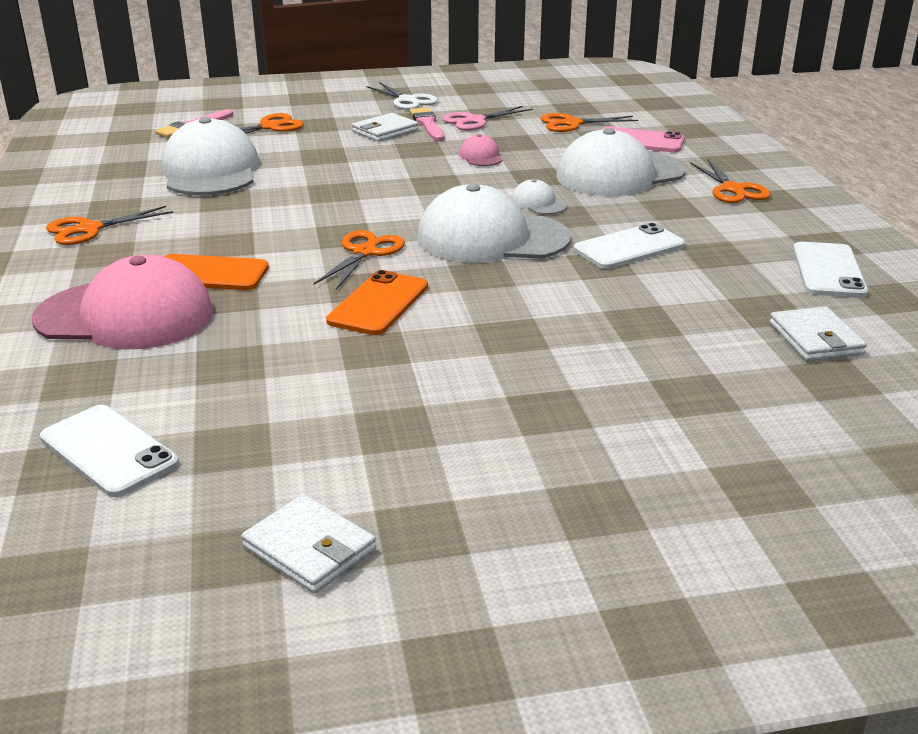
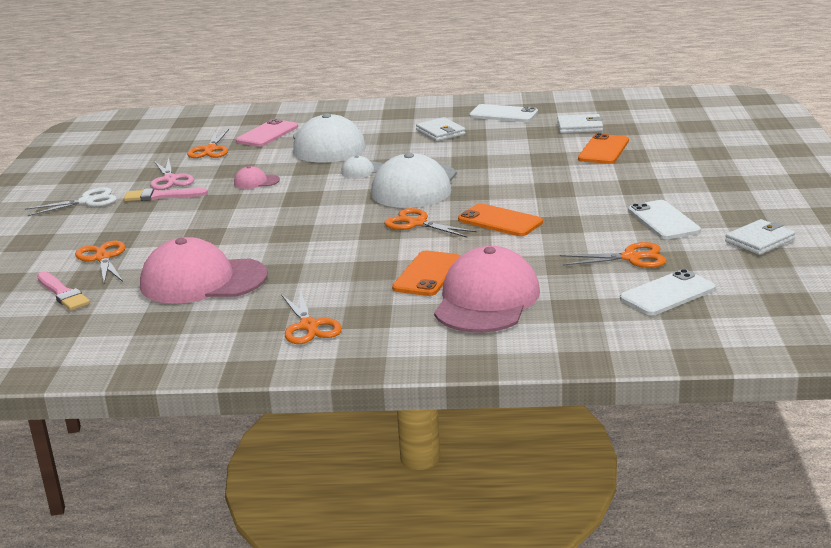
camera: 75 degrees left, 5 degrees down
(210, 171) = (203, 281): white cap -> pink cap
(385, 131) = (163, 212): white wallet -> white wallet (440, 132)
(629, 248) = (450, 153): white phone -> white phone (663, 220)
(709, 367) = (603, 150): none -> orange phone
(733, 189) = (376, 120): orange scissors -> orange scissors (631, 258)

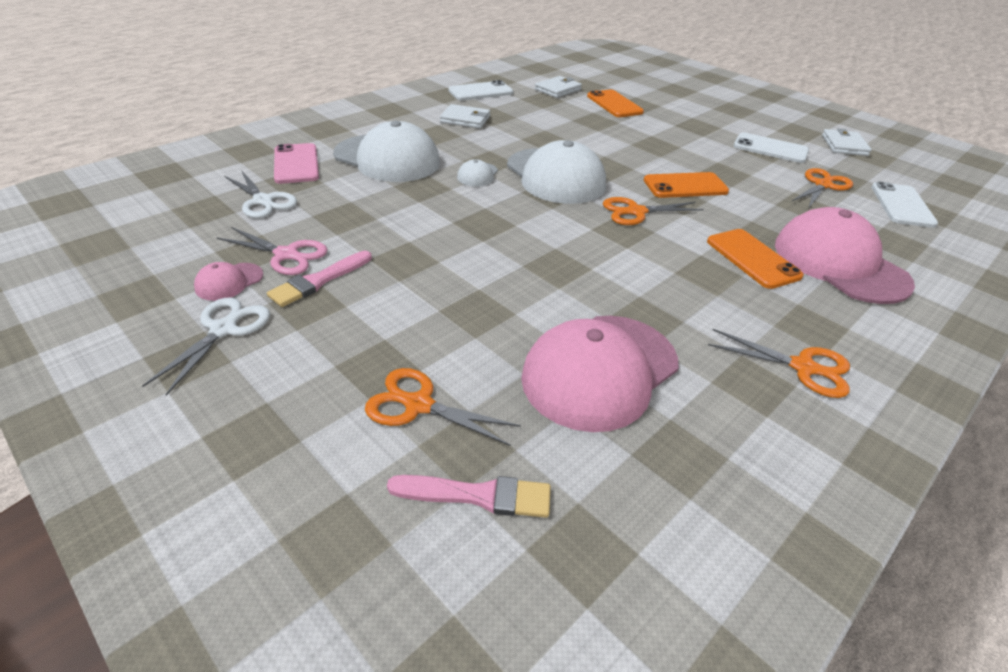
camera: 50 degrees left, 15 degrees up
(210, 150) = (263, 201): orange scissors -> white scissors
(256, 182) = (398, 222): pink cap -> pink cap (229, 282)

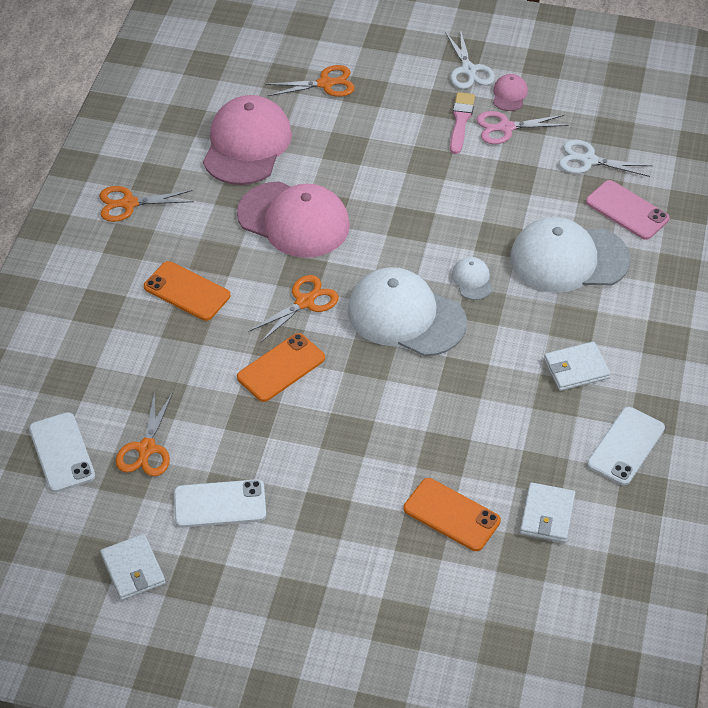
camera: 150 degrees right, 10 degrees up
(478, 495) = (264, 63): pink brush -> none
(839, 263) = (116, 322): pink cap -> pink cap (294, 220)

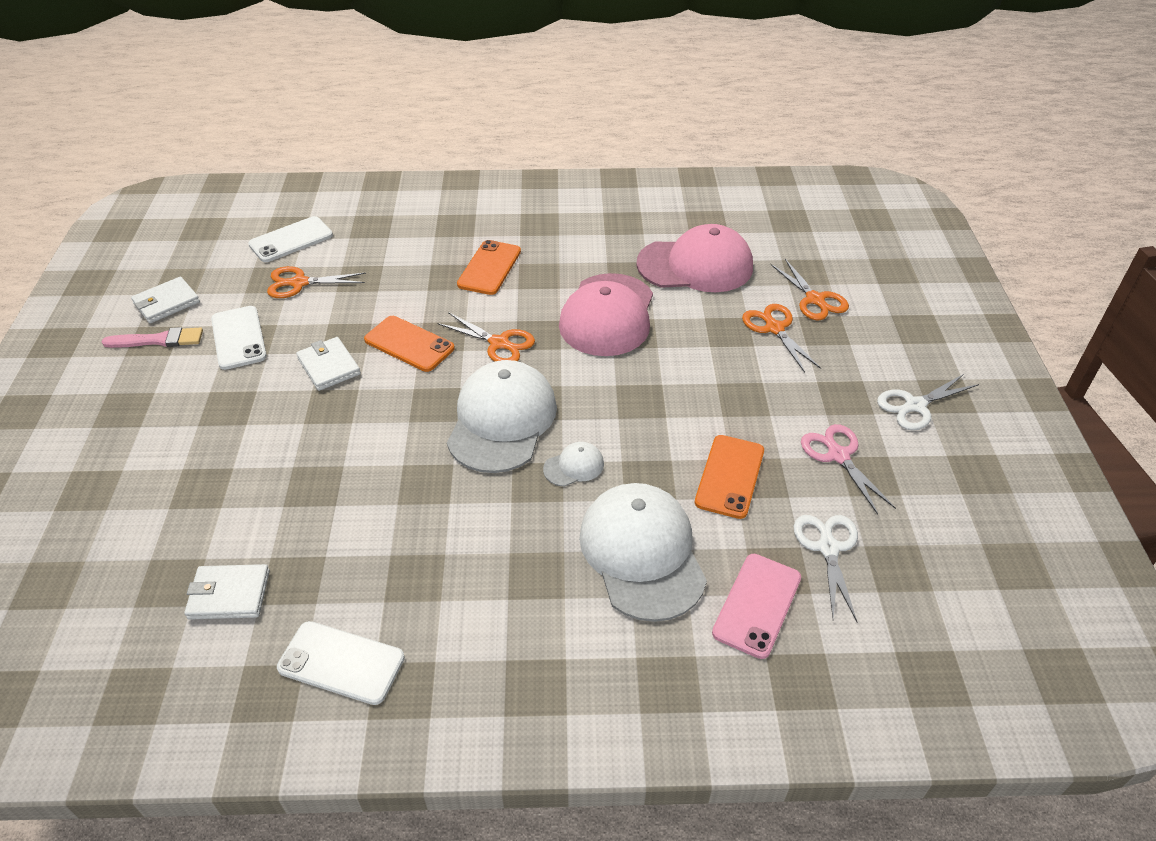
camera: 75 degrees right, 5 degrees down
(129, 204) = (584, 214): orange scissors -> orange scissors (774, 328)
(451, 515) = (228, 506): orange phone -> orange phone (730, 476)
(461, 121) = (825, 413): pink brush -> pink brush (158, 340)
(509, 94) = (898, 449): pink cap -> none
(576, 368) = (460, 589): white wallet -> white wallet (329, 366)

